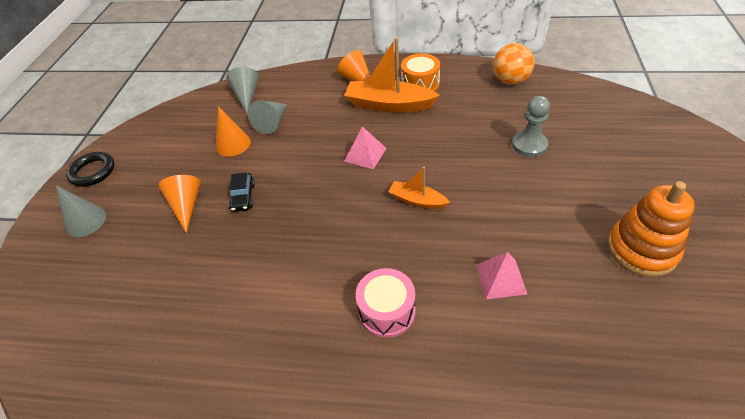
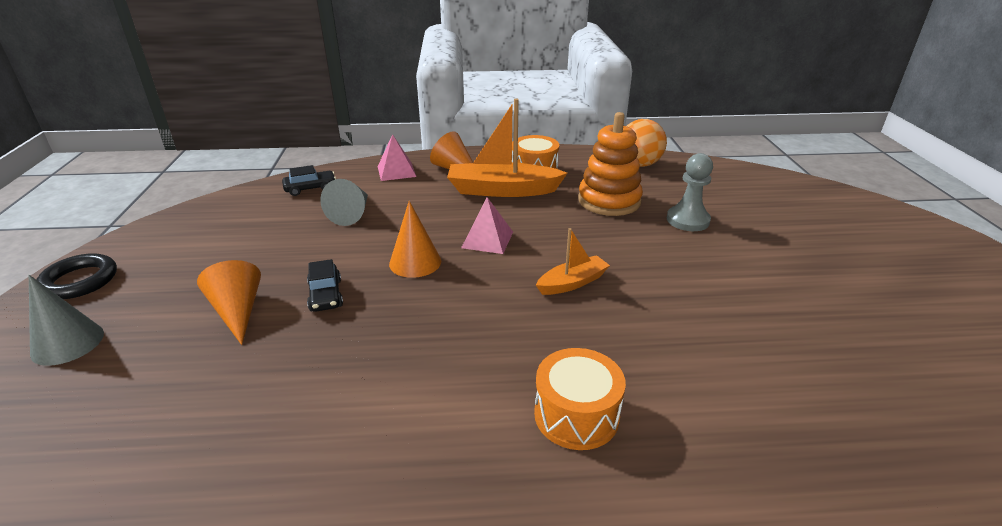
camera: 15 degrees left, 15 degrees down
(233, 144) = (299, 238): orange cone -> orange cone (415, 262)
(247, 96) = (310, 188): grey cone -> black car
(387, 311) = (576, 415): pink drum -> orange drum
(417, 200) = (572, 283): orange boat -> orange boat turned 135 degrees clockwise
(500, 279) = (716, 360): pink pyramid -> pink pyramid (396, 171)
(641, 250) = (870, 313): orange stacking toy -> orange stacking toy (609, 201)

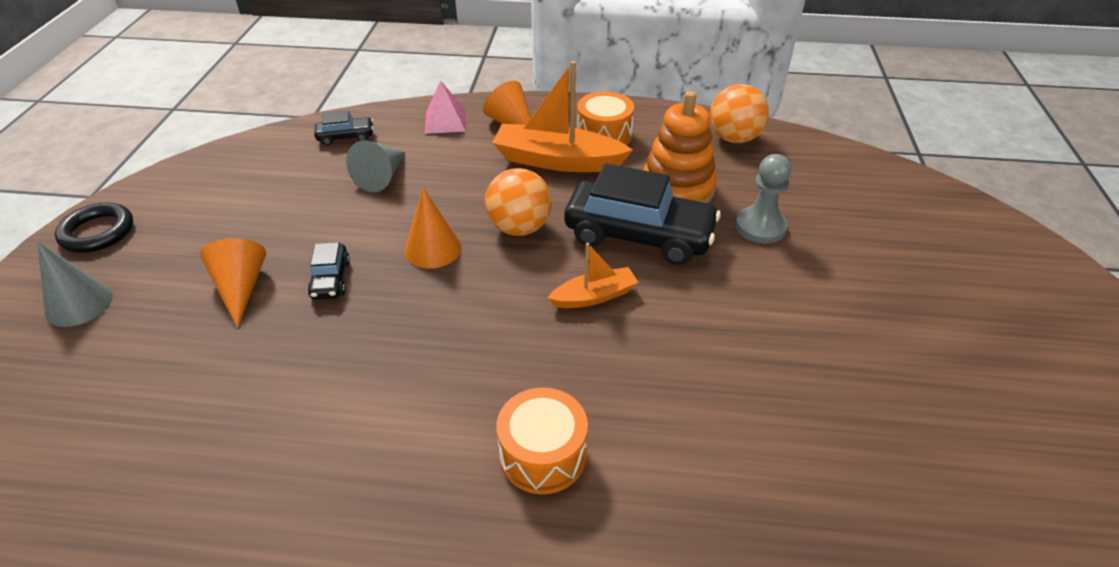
camera: 10 degrees right, 10 degrees up
(487, 239) = (519, 228): pink pyramid -> orange ball
(592, 235) = (639, 235): none -> black car

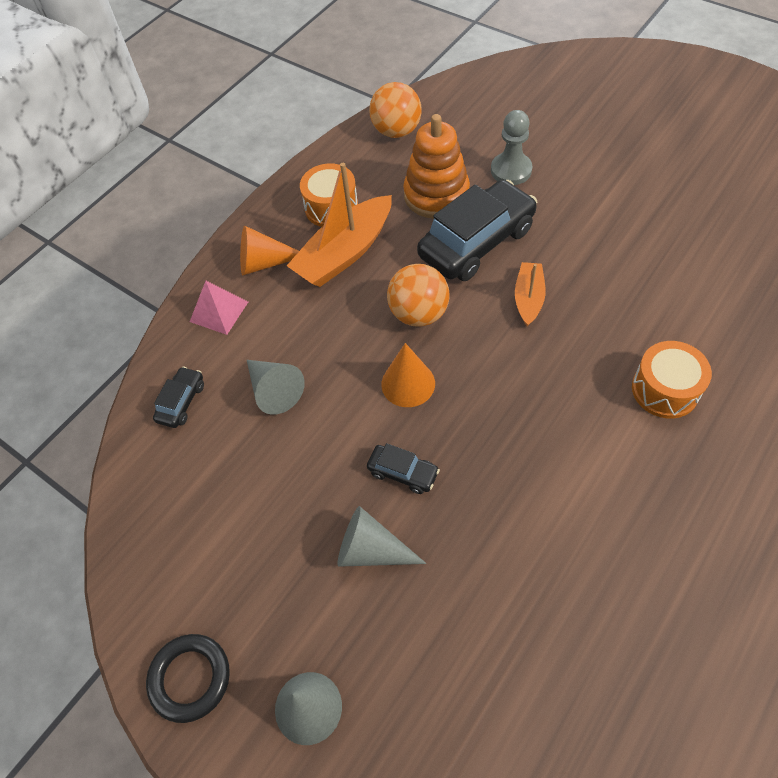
camera: 55 degrees left, 15 degrees up
(241, 288) = (371, 550): orange cone -> grey cone

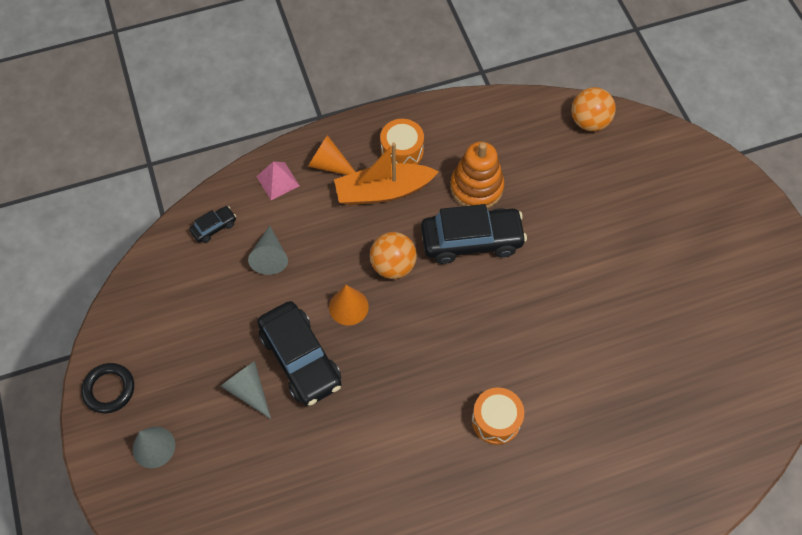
camera: 30 degrees right, 5 degrees up
(396, 131) = (493, 119): orange ball -> orange ball (589, 121)
(403, 472) = (301, 359): black car -> black car, size x2.18
(511, 170) = (542, 202): grey pawn -> none
(528, 298) = (469, 302): orange boat -> none

